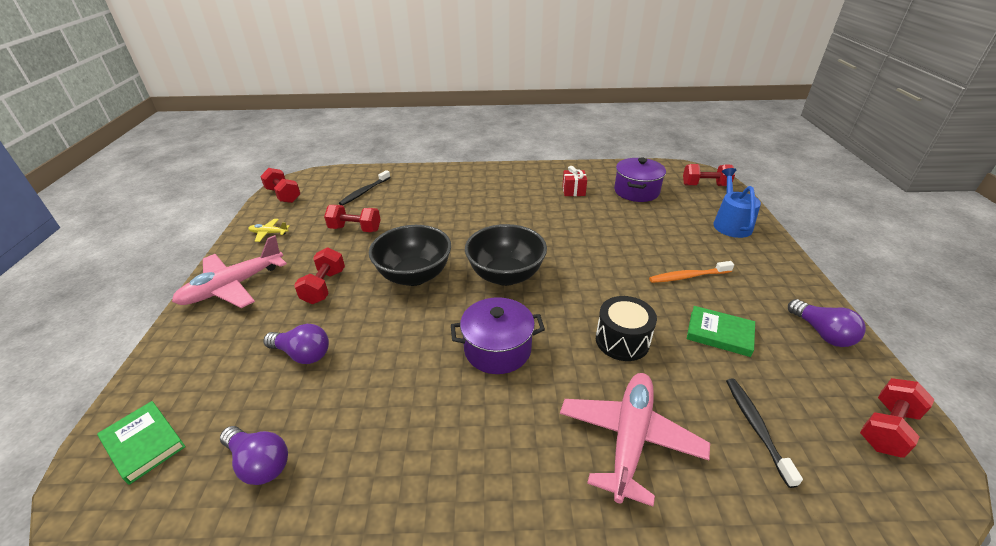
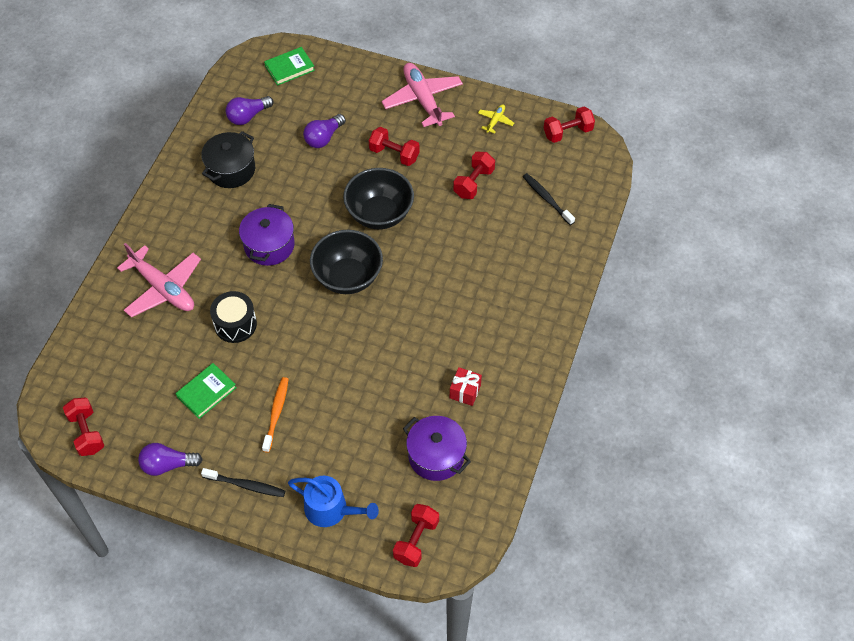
camera: 110 degrees right, 20 degrees up
(381, 441) = (231, 170): none -> black pot
(756, 427) = (130, 359): black toothbrush -> black toothbrush (246, 485)

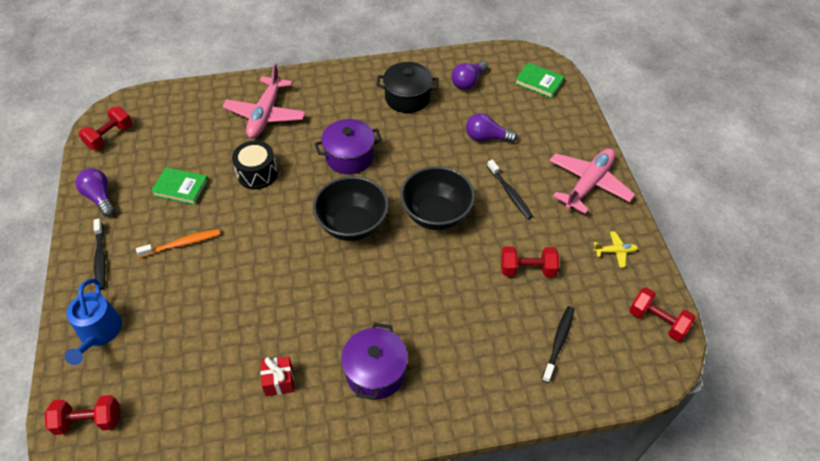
camera: 60 degrees right, 5 degrees down
(248, 116) = (468, 82): purple light bulb -> purple light bulb turned 75 degrees counterclockwise
(394, 154) = (510, 193): red dumbbell -> black toothbrush
(436, 456) = (192, 392): purple pot -> purple pot (375, 372)

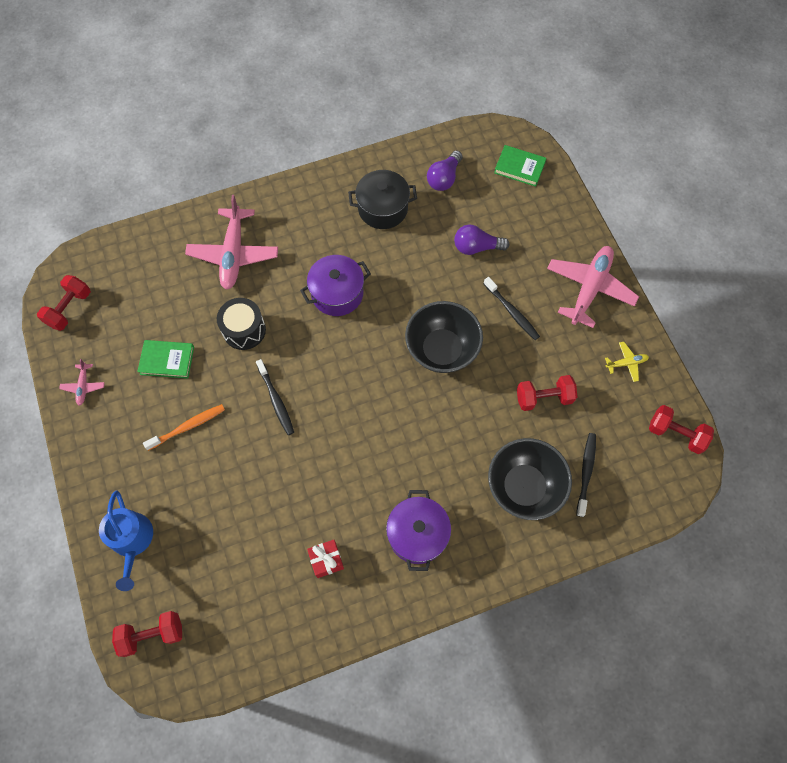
camera: 10 degrees left, 15 degrees up
(100, 198) = (83, 386): purple light bulb -> pink plane
(100, 258) = (107, 457): black toothbrush -> black toothbrush (276, 400)
(352, 225) = (359, 375): black bowl -> black bowl (524, 486)

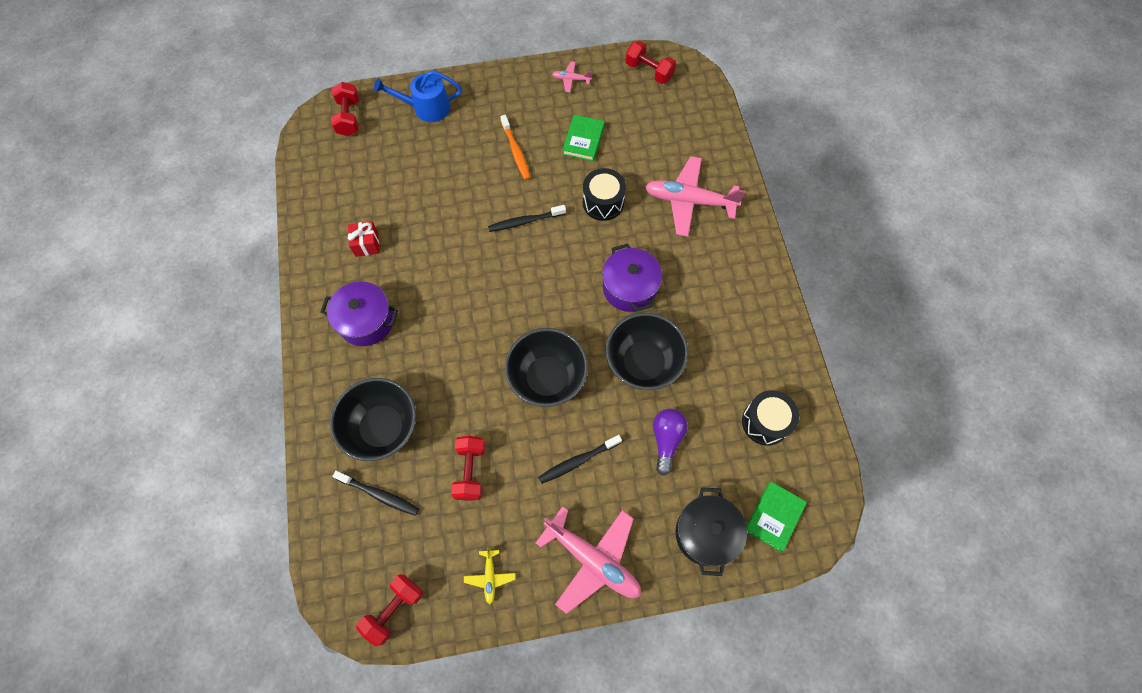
camera: 100 degrees right, 0 degrees up
(383, 209) = (729, 348): black pot -> black pot (706, 533)
(410, 273) = (643, 363): none -> black bowl
(444, 178) = (765, 422): purple light bulb -> black drum

